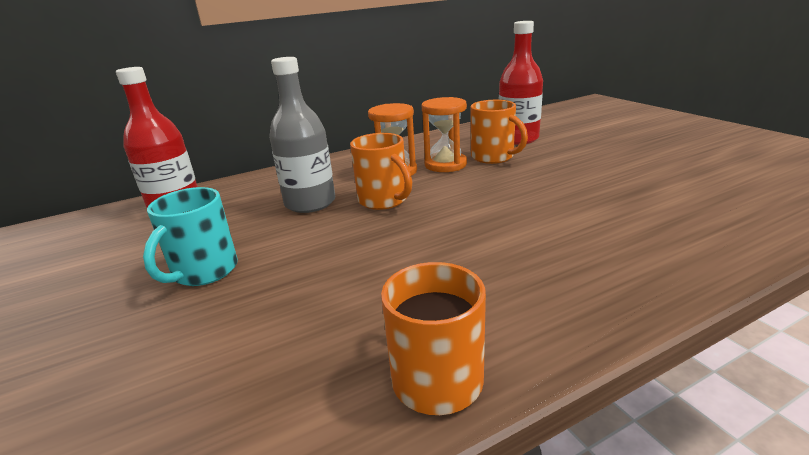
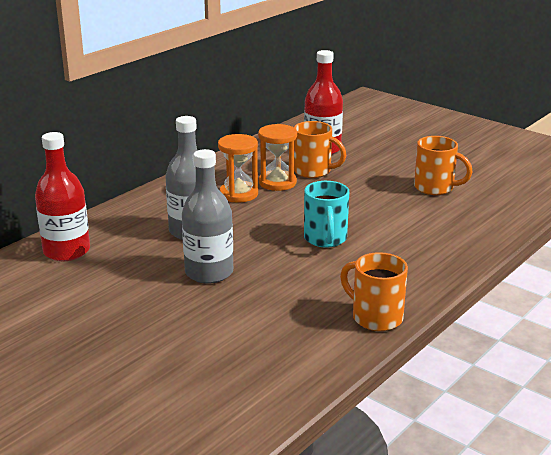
camera: 25 degrees left, 0 degrees up
(204, 272) = (168, 293): turquoise mug -> turquoise mug (325, 239)
(276, 253) = (209, 272): none -> grey bottle
(384, 200) = (253, 221): orange mug -> orange mug (435, 188)

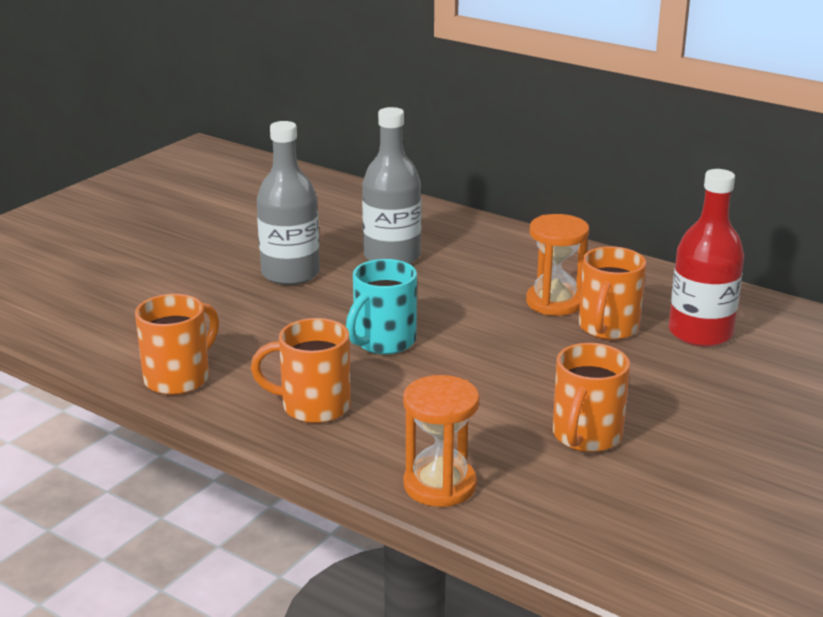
camera: 85 degrees right, 0 degrees up
(67, 251) = (336, 199): red bottle -> none
(239, 194) = (507, 278): orange hourglass -> orange hourglass (440, 485)
(325, 239) = (383, 342): turquoise mug -> turquoise mug turned 45 degrees counterclockwise
(411, 265) = (313, 406): none -> orange mug

